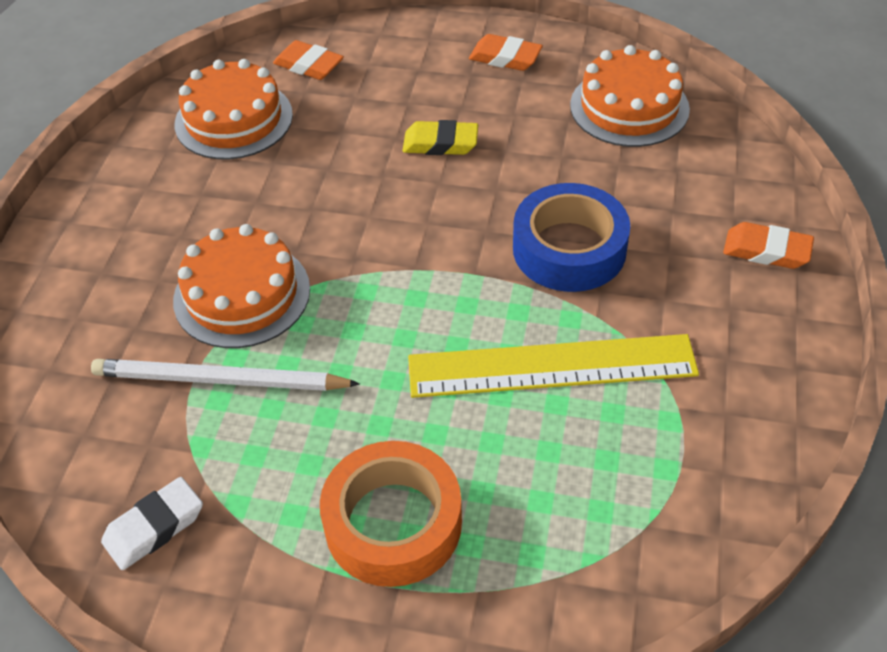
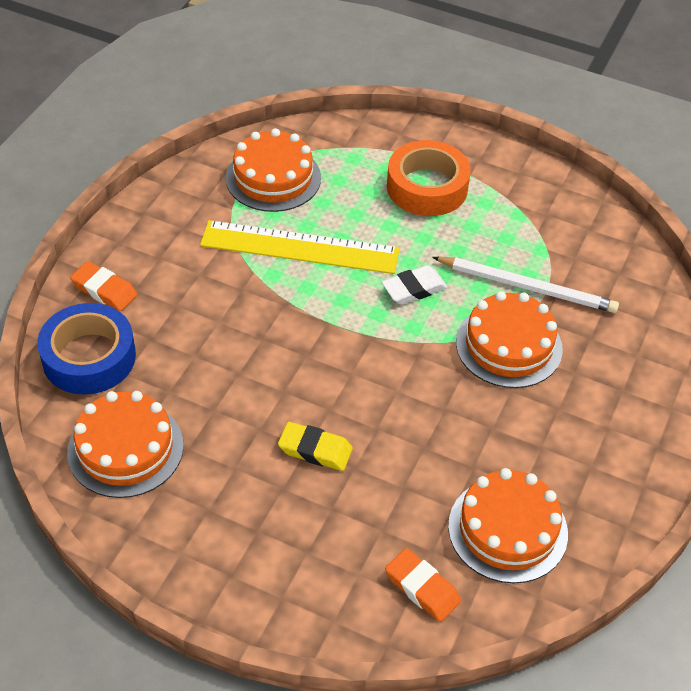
camera: 170 degrees left, 0 degrees up
(154, 527) = (568, 213): white eraser -> white eraser (414, 289)
(505, 58) = (213, 544): orange eraser -> none
(569, 249) = (248, 325): blue tape -> blue tape (89, 357)
(645, 478) = (273, 178): none -> orange cake

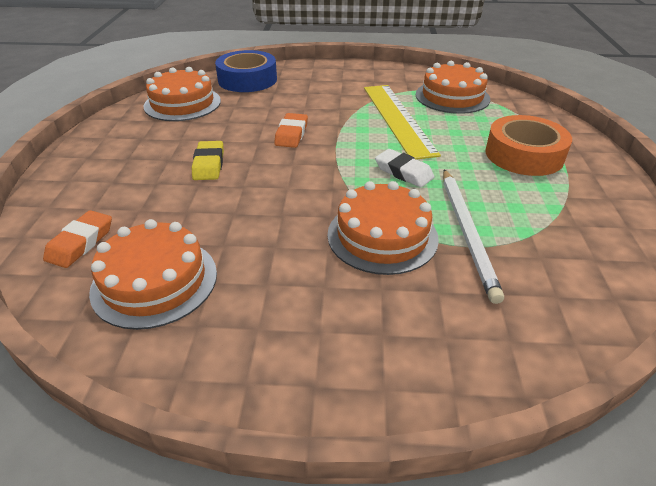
camera: 70 degrees right, 10 degrees down
(104, 290) = (302, 72): orange eraser -> orange eraser (291, 134)

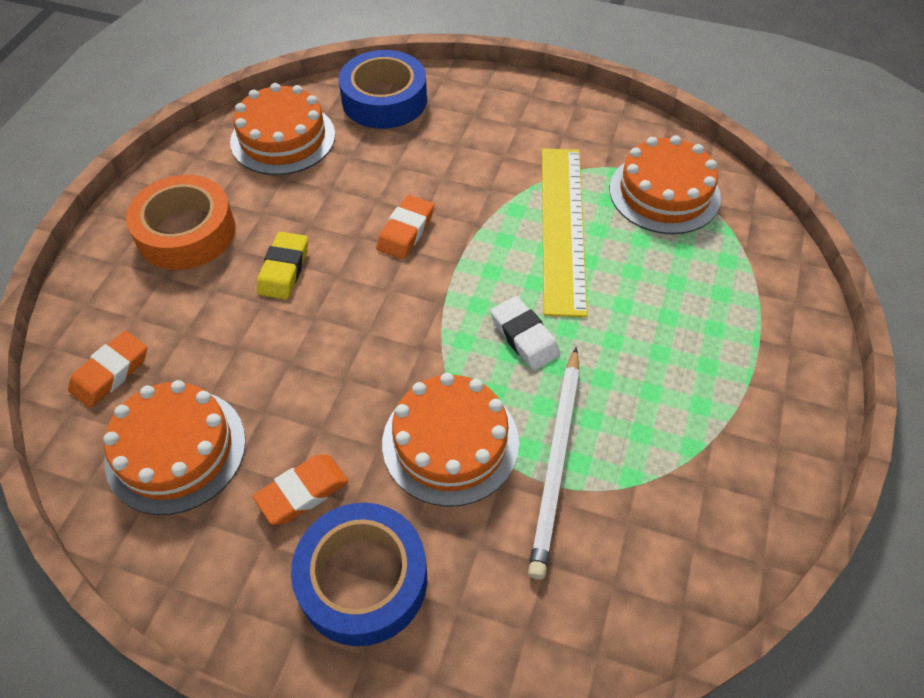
camera: 15 degrees right, 15 degrees up
(277, 287) = (302, 492): none -> orange eraser
(356, 334) = (363, 579): none -> blue tape
(524, 155) = (705, 338): orange tape -> orange tape (186, 232)

